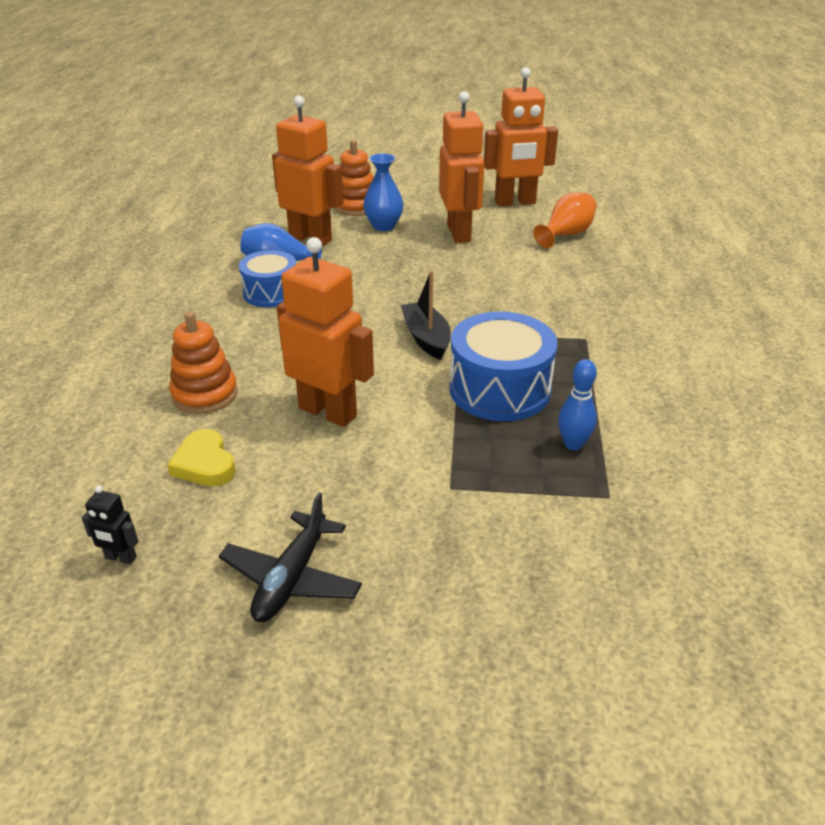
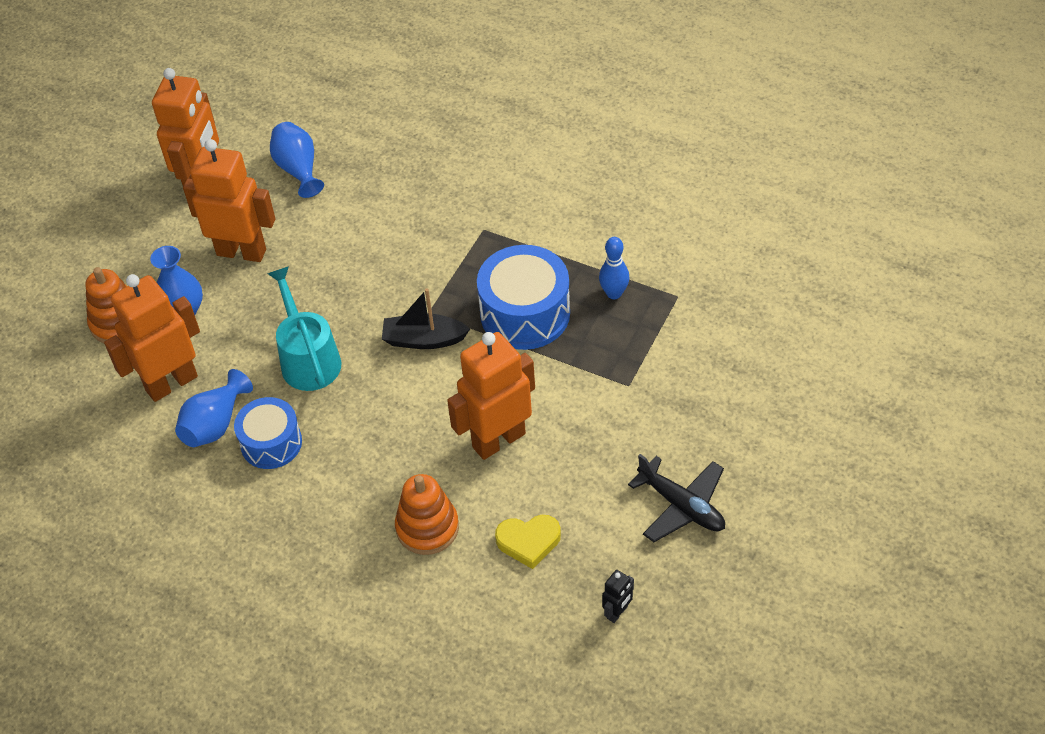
camera: 65 degrees left, 15 degrees up
(368, 287) = (308, 359): none -> turquoise watering can
(566, 234) = (298, 169): orange vase -> blue vase

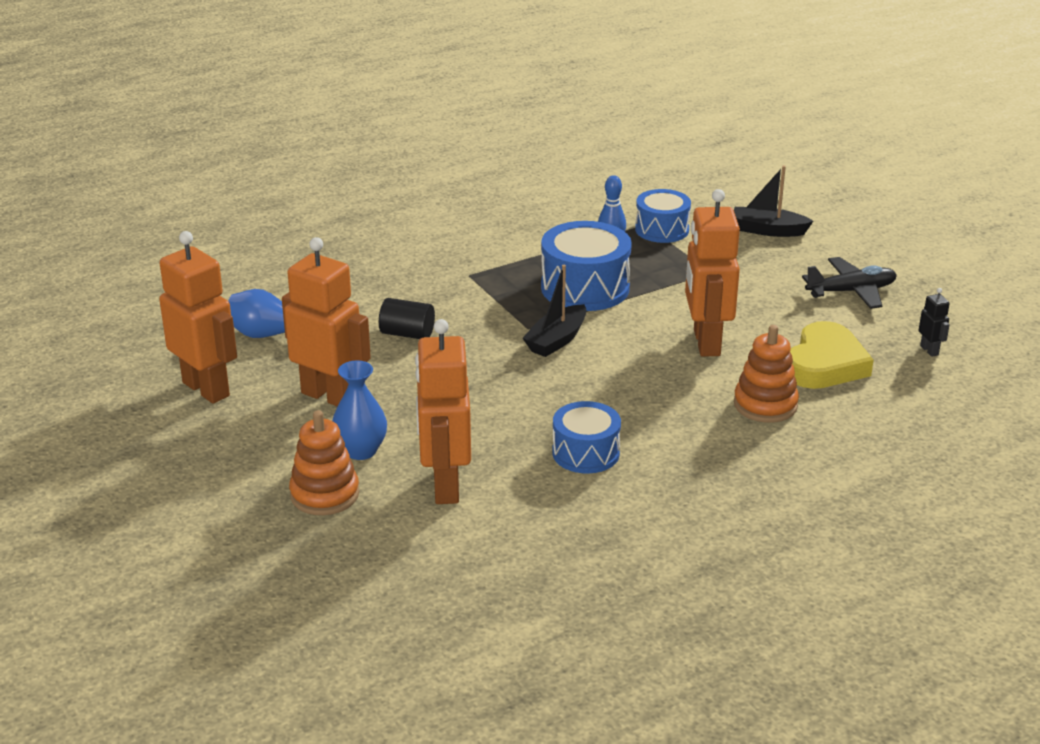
camera: 60 degrees left, 20 degrees down
(215, 424) = (527, 477): blue vase -> none
(241, 252) = (329, 396): orange robot -> orange robot turned 75 degrees clockwise
(308, 359) = (508, 402): turquoise watering can -> none
(361, 245) = (407, 334): none -> black cylinder
(528, 542) = (825, 364): yellow heart -> yellow heart, size x1.57
(678, 312) = (662, 229): none -> blue drum
(749, 389) = (767, 230): none -> black boat

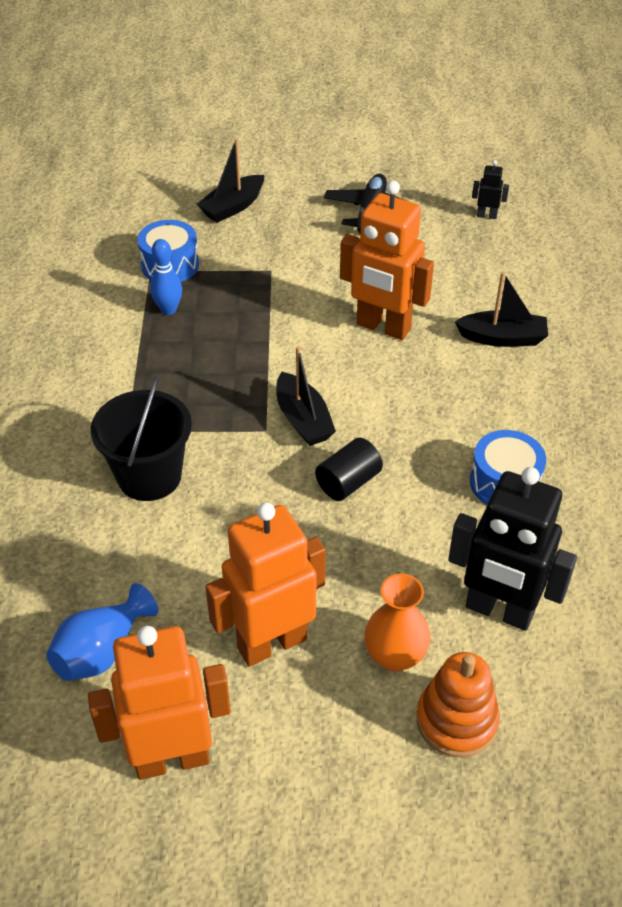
camera: 60 degrees left, 15 degrees up
(361, 451) = (395, 656): blue vase -> orange vase
(407, 334) = (200, 526): black cylinder -> black cylinder (348, 482)
(434, 298) = (149, 476): none -> black bucket
(445, 486) = (499, 611): orange robot -> black robot
(585, 288) = (227, 359): blue drum -> none
(765, 405) = (502, 338): orange stacking toy -> black boat
(825, 364) = (466, 277): yellow heart -> none

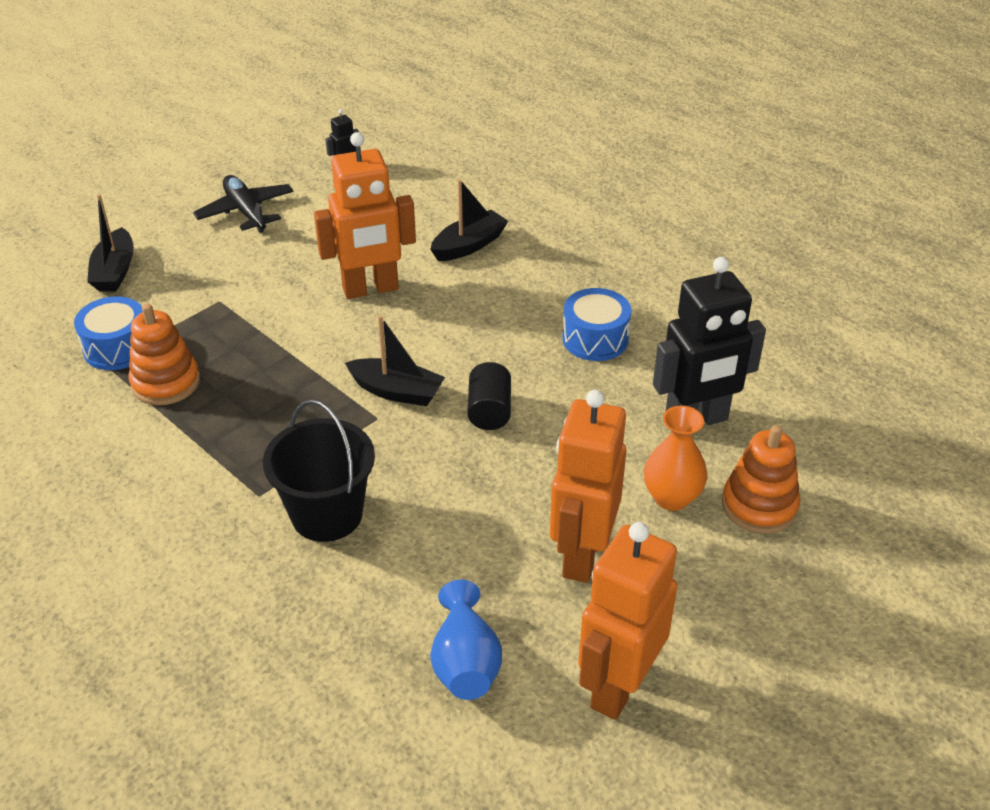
camera: 45 degrees left, 5 degrees down
(168, 309) = (166, 382): blue bowling pin -> orange stacking toy

